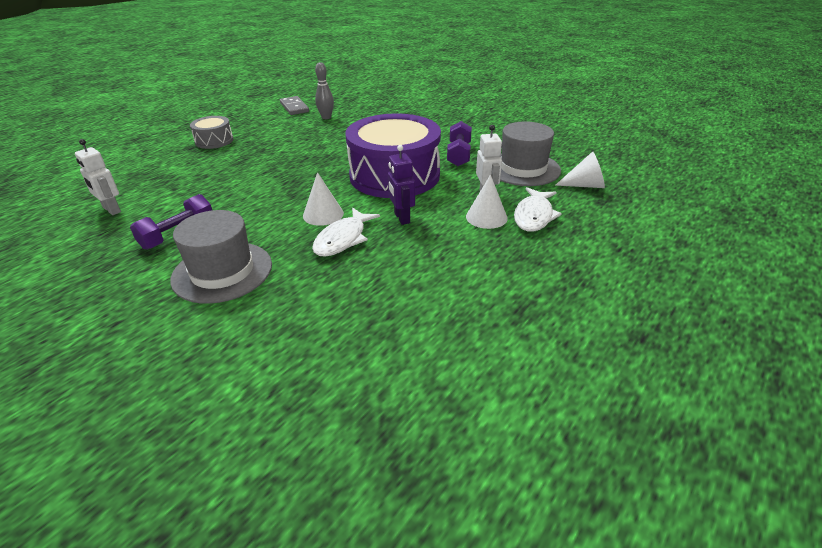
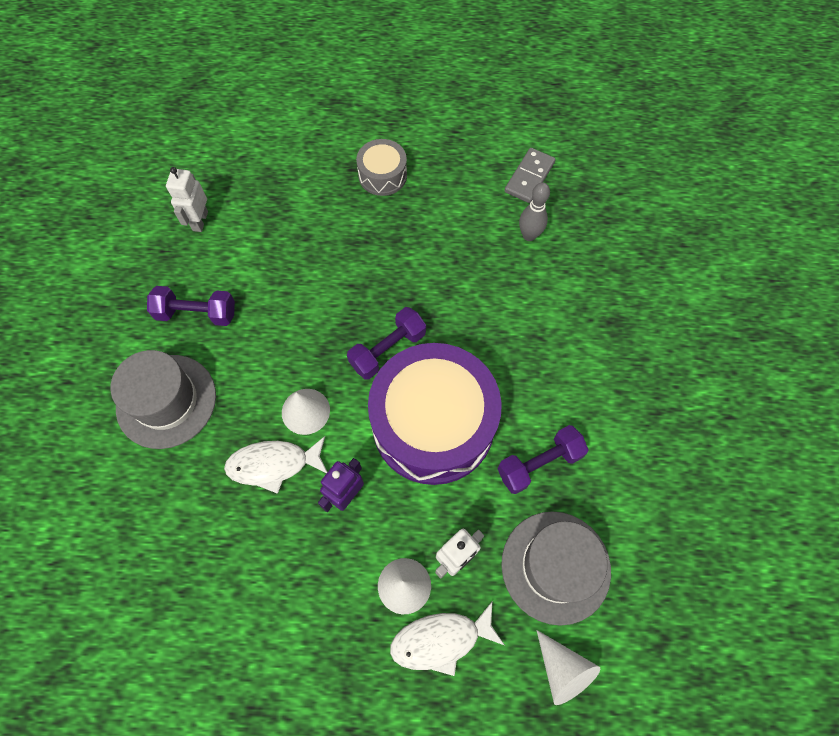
camera: 55 degrees right, 30 degrees up
(326, 174) = (388, 350): none -> purple dumbbell

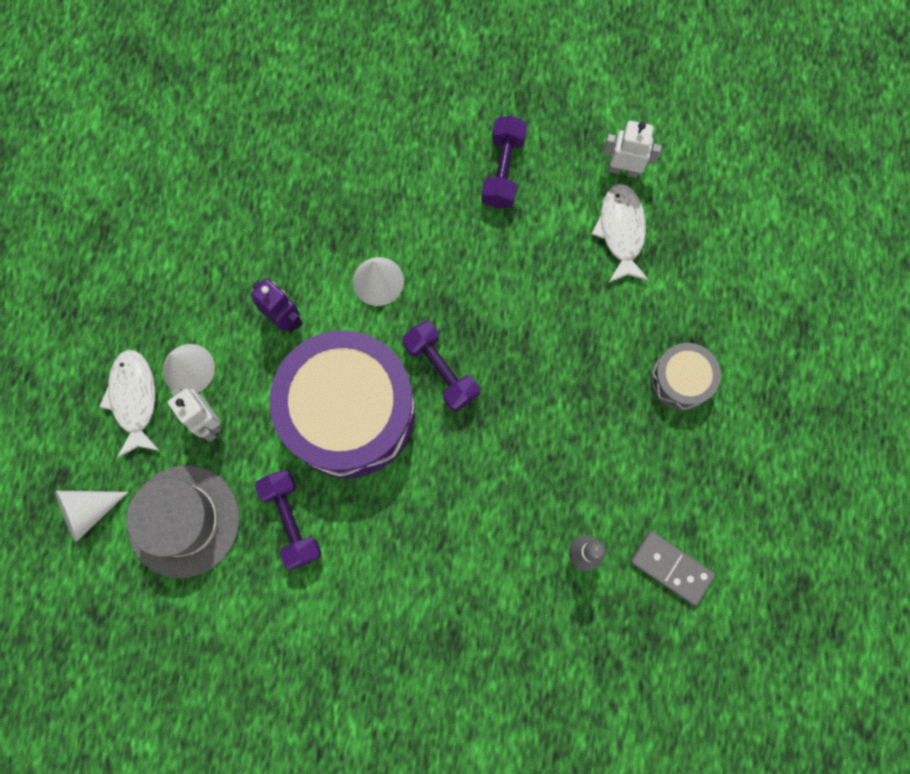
camera: 95 degrees right, 10 degrees up
(166, 401) = (404, 145): grey hat -> none
(273, 464) = (324, 249): white fish -> white fish (621, 231)

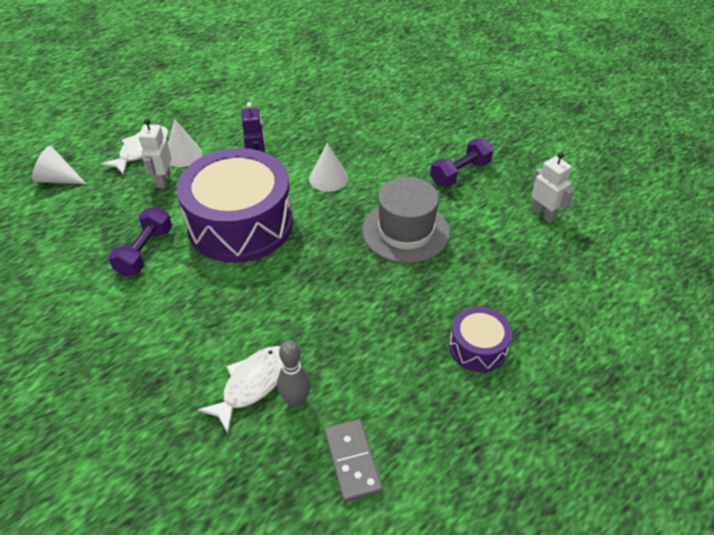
camera: 40 degrees right, 30 degrees down
(184, 520) = (93, 213): grey hat -> grey hat (405, 231)
(441, 370) = (317, 239): purple dumbbell -> none
(621, 231) = (512, 242): white fish -> white fish (252, 384)
(681, 380) = (478, 347): grey drum -> purple drum

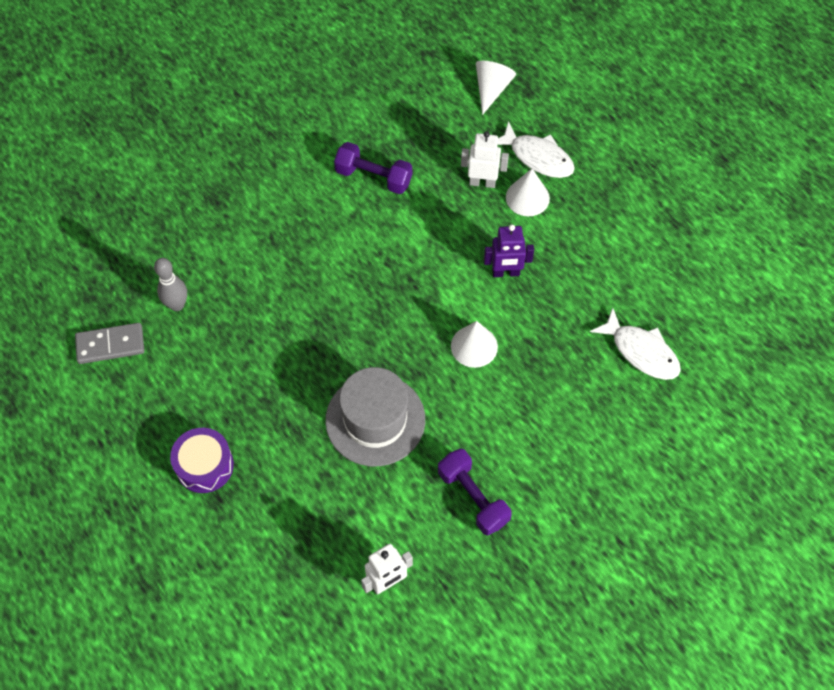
camera: 95 degrees right, 15 degrees up
(240, 224) = (405, 257): purple drum -> none
(252, 384) = (200, 272): white fish -> white fish (641, 351)

